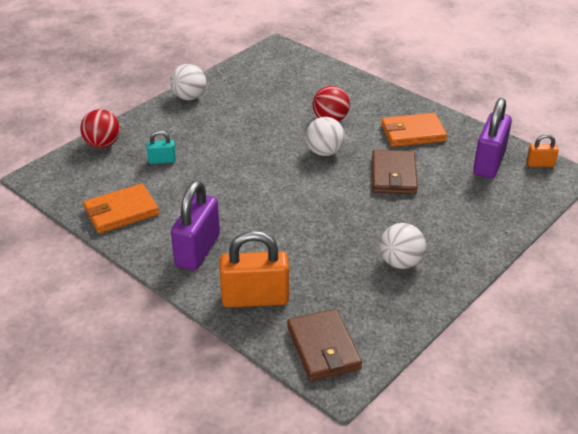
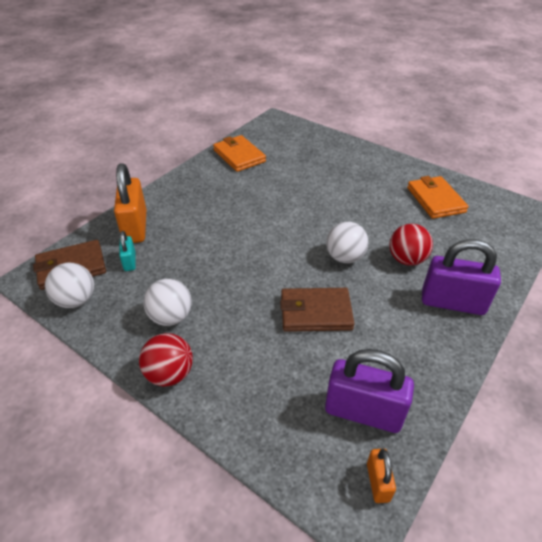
camera: 85 degrees right, 5 degrees up
(102, 144) = (321, 137): red ball -> red ball (170, 374)
(162, 160) = (306, 165): turquoise padlock -> turquoise padlock (130, 261)
(189, 97) = (407, 168): white ball -> white ball (76, 300)
(197, 250) = (194, 194): purple padlock -> purple padlock (452, 302)
(412, 133) = (406, 331): orange wallet -> orange wallet (435, 200)

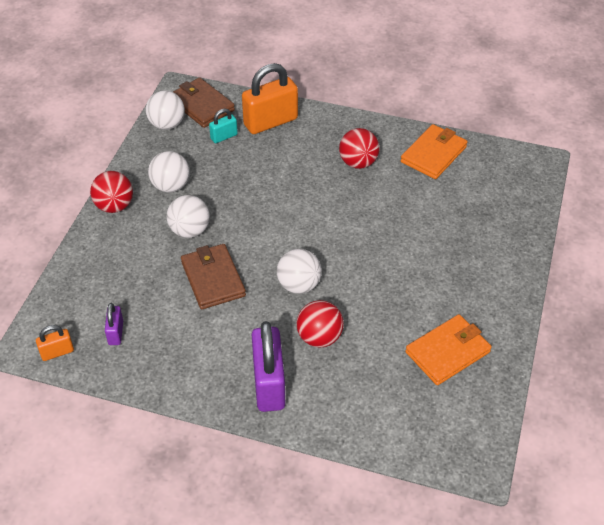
camera: 70 degrees right, 5 degrees up
(223, 192) = (358, 163): none -> red ball
(243, 315) = (190, 230): none -> white ball
(363, 412) = (116, 333): purple padlock -> purple padlock, size x0.49

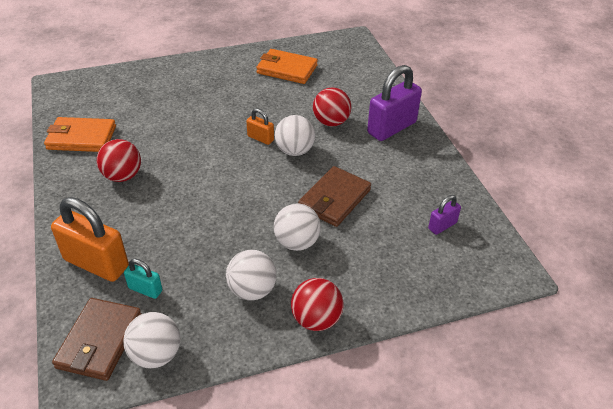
camera: 125 degrees left, 5 degrees down
(57, 352) = (497, 250): orange padlock -> orange padlock (260, 138)

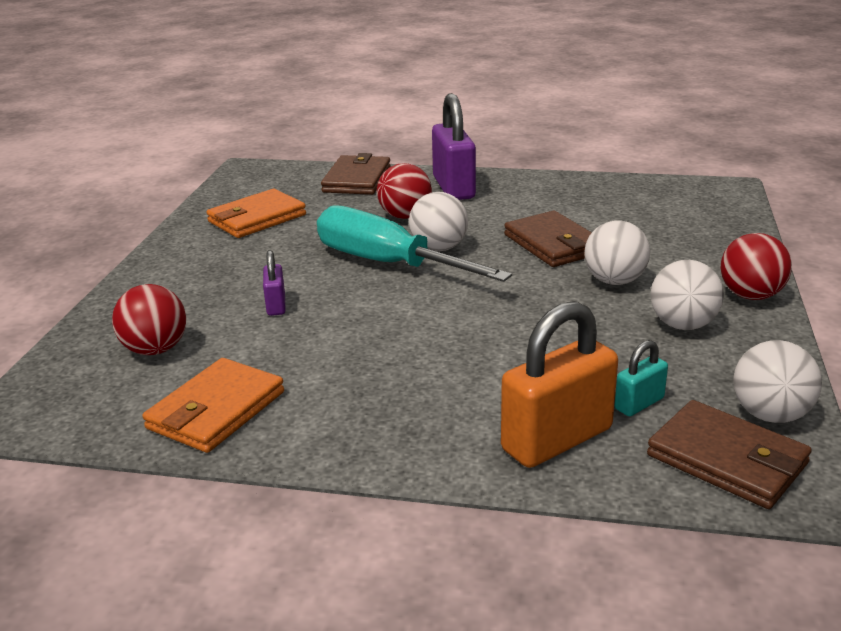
camera: 60 degrees left, 15 degrees down
(122, 176) = (364, 384): red ball -> red ball (155, 349)
(260, 138) = (389, 264): orange padlock -> turquoise screwdriver
(371, 84) = (357, 179): none -> brown wallet
(442, 226) = (641, 201): purple padlock -> purple padlock (276, 305)

